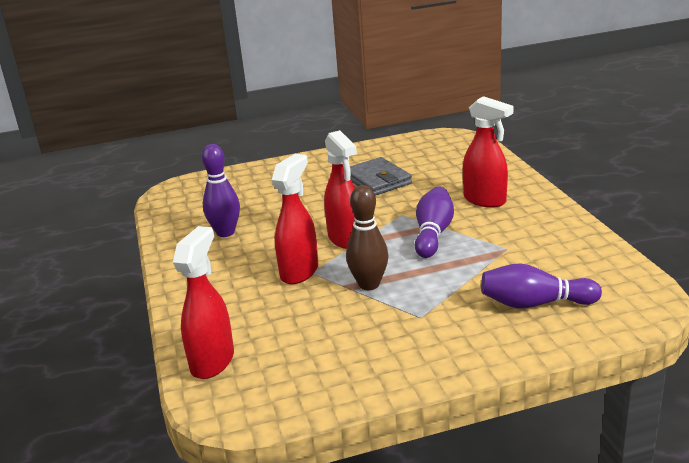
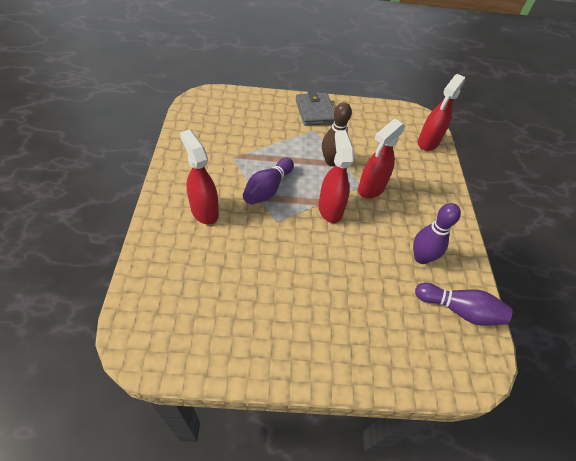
camera: 170 degrees left, 25 degrees up
(377, 180) = (269, 283): grey wallet -> grey wallet (315, 111)
(534, 304) = (253, 116): purple bowling pin -> purple bowling pin (459, 310)

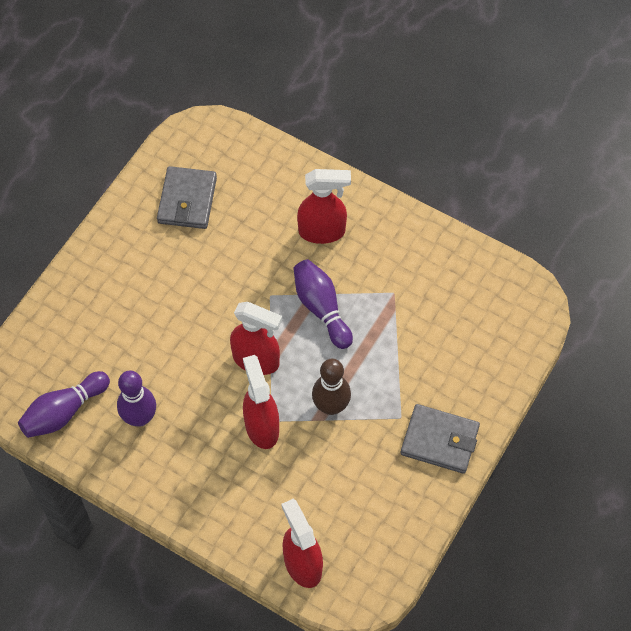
camera: 125 degrees right, 10 degrees up
(222, 317) = (187, 200): none -> grey wallet

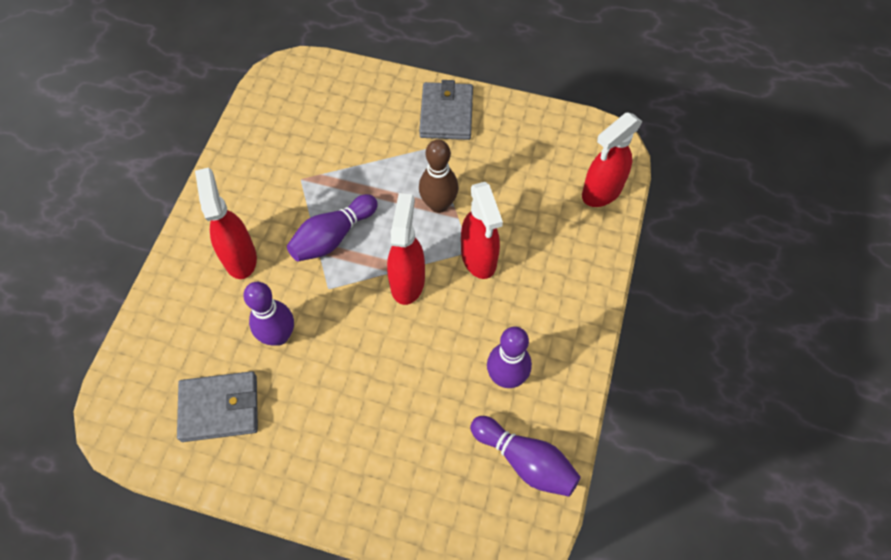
camera: 105 degrees left, 0 degrees up
(236, 250) = (278, 336): none -> purple bowling pin
(261, 426) = (479, 258): red spray bottle -> red spray bottle turned 75 degrees counterclockwise

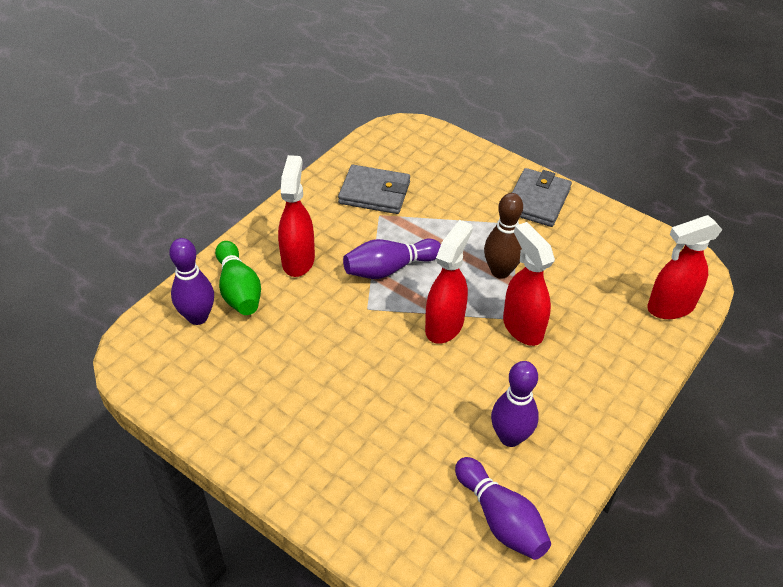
camera: 20 degrees right, 15 degrees down
(193, 312) = (238, 290): none -> green bowling pin
(219, 408) = (227, 373): grey wallet -> grey wallet (374, 193)
(278, 336) = (305, 332): purple bowling pin -> purple bowling pin (198, 317)
(479, 258) = (522, 327): red spray bottle -> red spray bottle turned 150 degrees clockwise

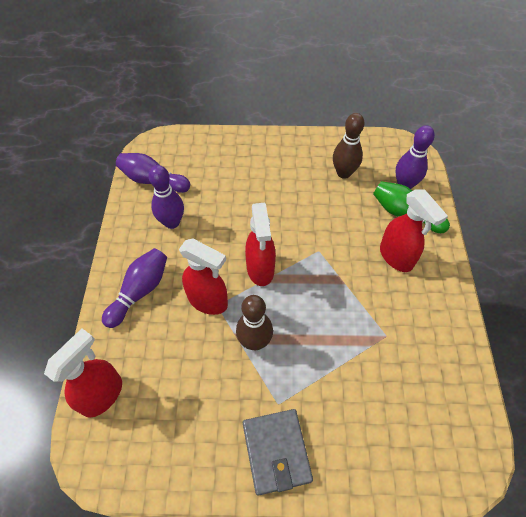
camera: 145 degrees right, 10 degrees up
(245, 372) = (343, 173): none -> brown bowling pin
(374, 193) = (412, 357): grey wallet -> none
(389, 268) = (333, 290): purple bowling pin -> purple bowling pin (140, 291)

